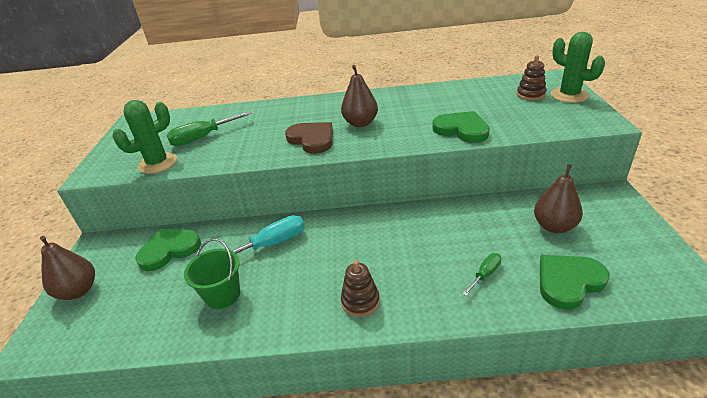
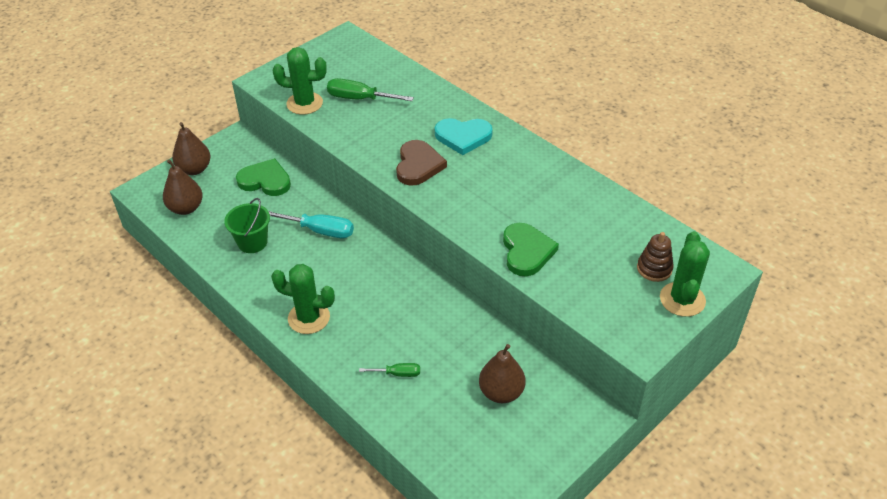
camera: 45 degrees right, 10 degrees up
(314, 113) = (463, 137): none -> turquoise heart
(360, 123) = (474, 178): brown pear -> brown pear (186, 208)
(360, 301) = (309, 318): brown stacking toy -> green cactus
(568, 282) = (433, 428): green heart -> none

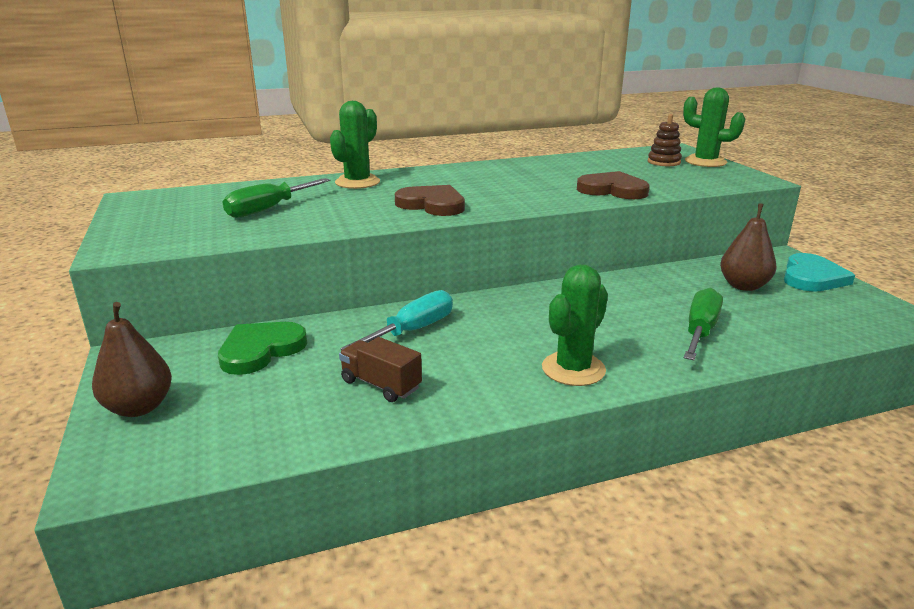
camera: 65 degrees left, 20 degrees down
(186, 208) = (224, 434): brown pear -> none
(252, 242) = (381, 385): green bucket -> brown truck
(304, 103) = (221, 235): green cactus -> green cactus (357, 182)
(398, 374) = (700, 331): green screwdriver -> green screwdriver, size x1.77
(463, 137) = (412, 183): turquoise heart -> turquoise heart (812, 277)
(526, 251) = (612, 190): green heart -> brown heart

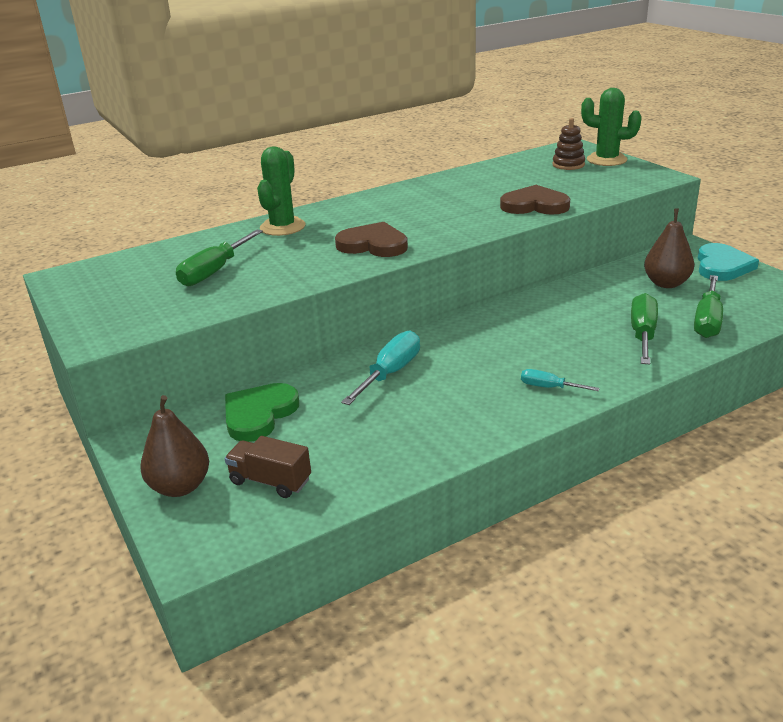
camera: 10 degrees left, 5 degrees up
(381, 385) = (389, 429): brown truck -> brown truck (270, 481)
(573, 369) = (549, 387): green cactus -> turquoise screwdriver
(779, 327) = (707, 321): none -> green screwdriver

